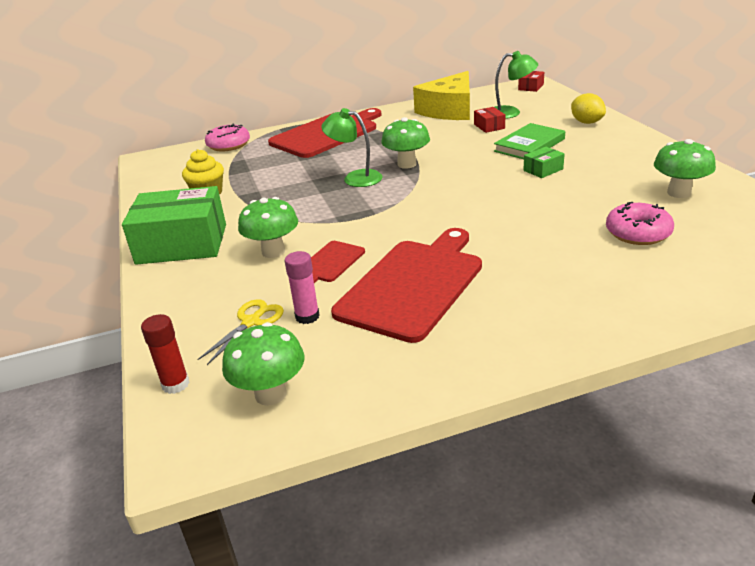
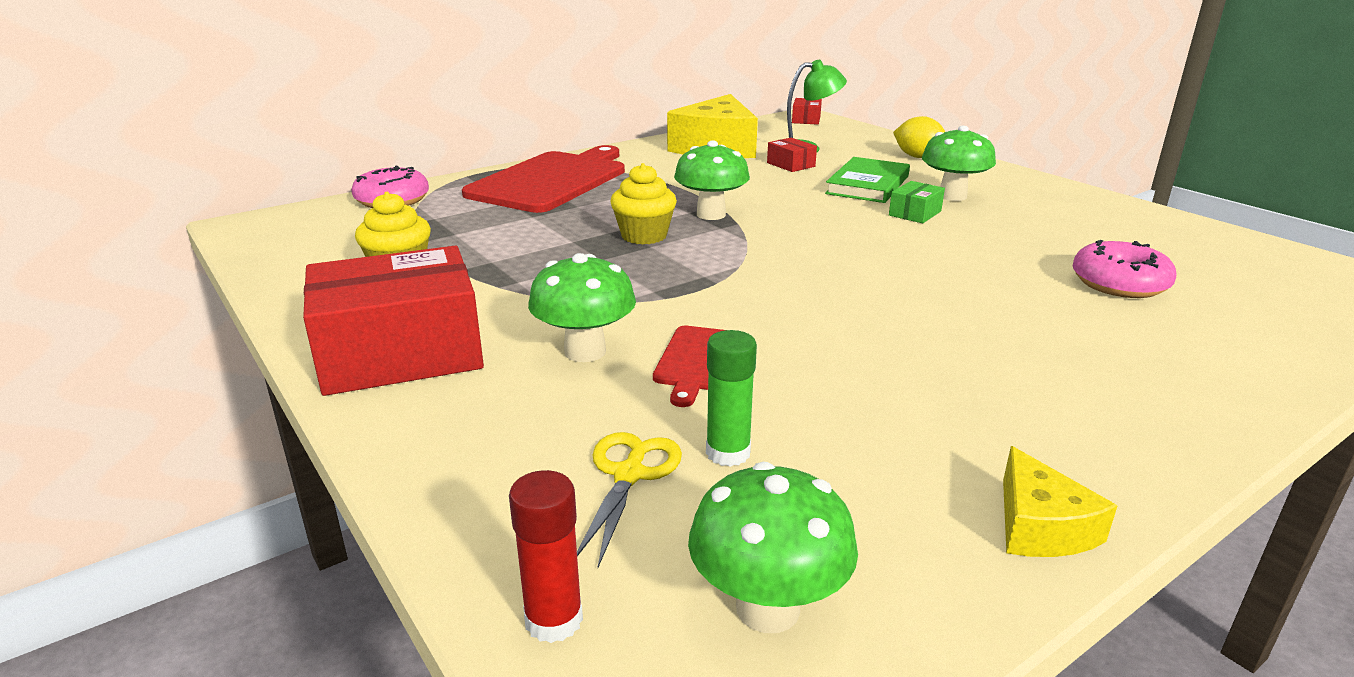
camera: 20 degrees left, 5 degrees down
(182, 244) = (400, 353): green box -> red box
(307, 316) = (728, 453): pink glue stick -> green glue stick
(355, 178) = (644, 236): green lamp -> yellow cupcake
(413, 285) = (868, 383): red cutting board -> none
(438, 376) = (1040, 526): none -> yellow cheese
(679, 193) = (1118, 232): green mushroom -> green mushroom (952, 196)

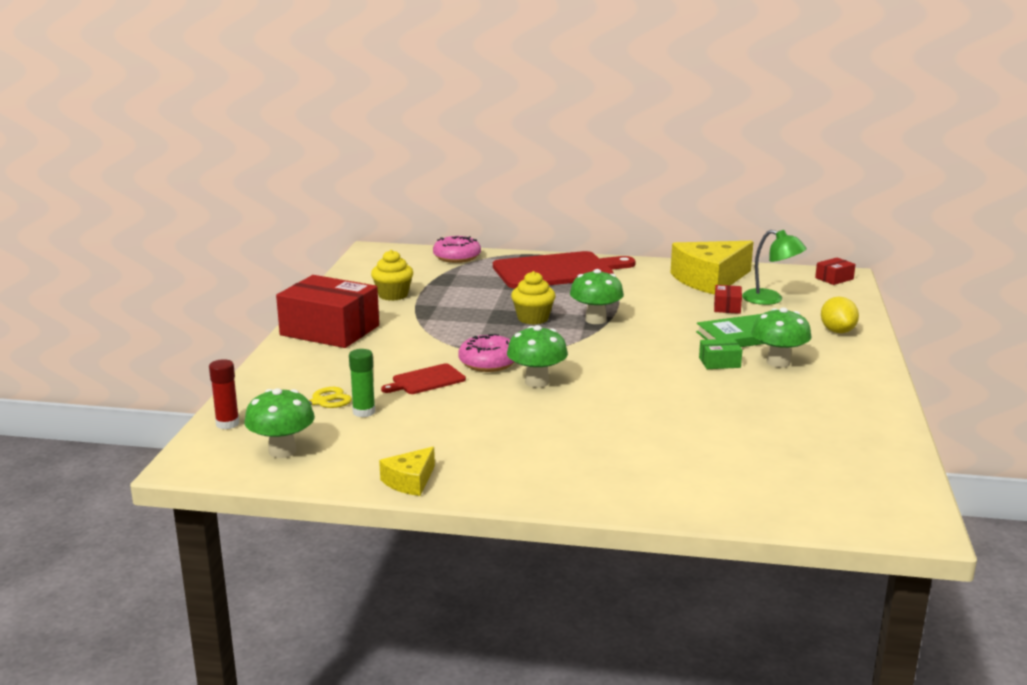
camera: 45 degrees right, 5 degrees down
(585, 351) = (392, 358): green mushroom -> green mushroom (537, 382)
(1119, 284) = (724, 441): pink donut -> pink donut (488, 363)

